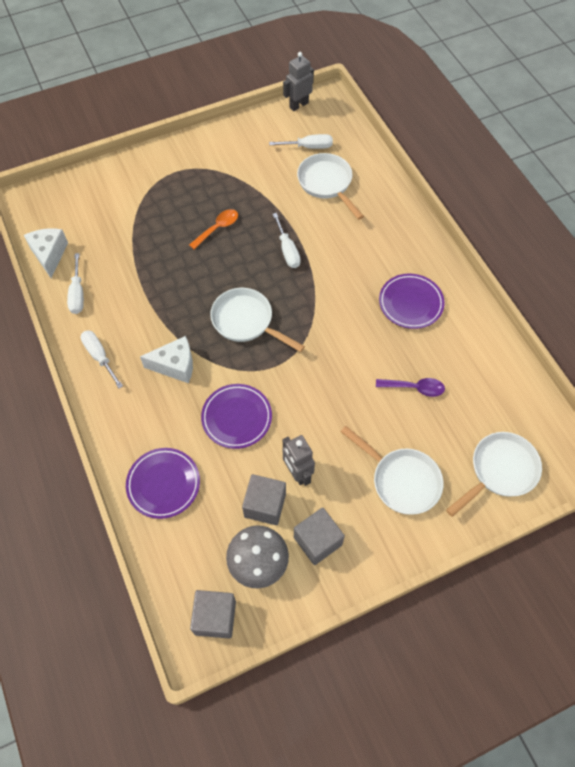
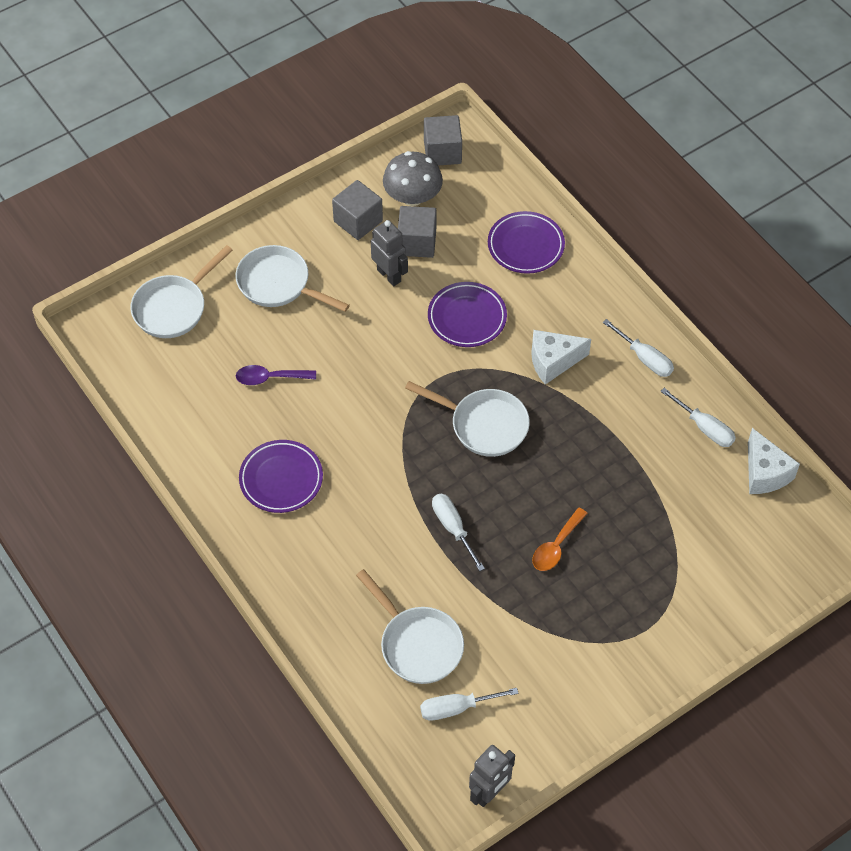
camera: 170 degrees right, 5 degrees down
(77, 294) = (704, 428): white screwdriver -> white screwdriver turned 150 degrees clockwise

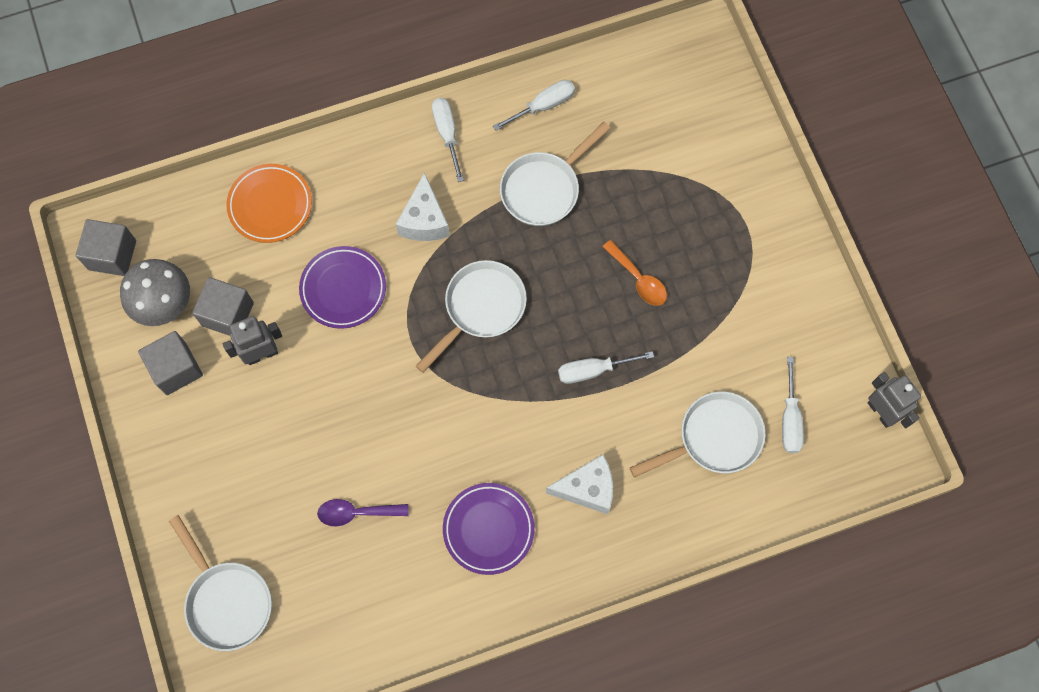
camera: 75 degrees left, 15 degrees up
(270, 378) = (356, 513): purple spoon -> purple spoon turned 75 degrees clockwise
(278, 284) = (233, 475): white pan -> white pan (544, 188)
(525, 246) = (270, 205): purple plate -> orange plate
(644, 358) = (447, 134): white screwdriver -> white screwdriver turned 75 degrees counterclockwise
(765, 473) = (608, 70): white cheese -> white cheese (587, 489)

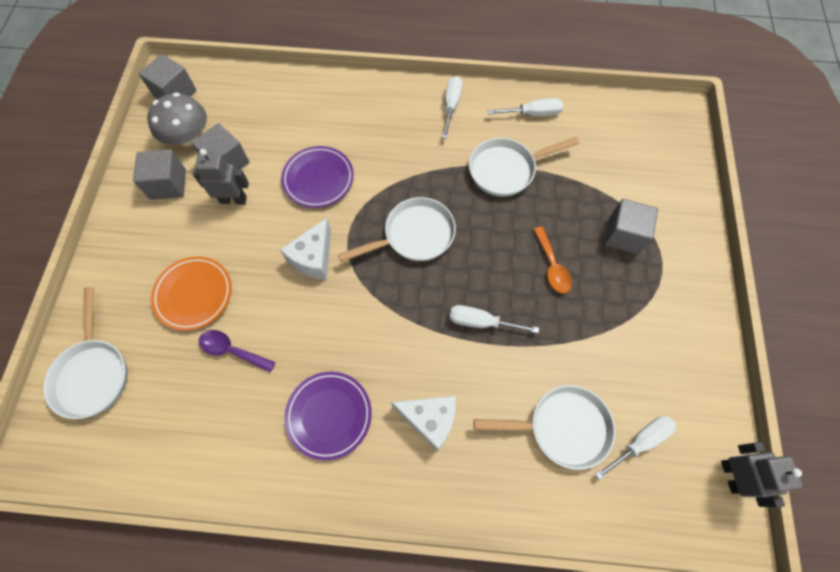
camera: 25 degrees right, 5 degrees down
(270, 205) = (300, 104): orange plate -> orange plate (194, 294)
(424, 220) = (404, 156): white cheese -> white cheese (313, 258)
(697, 212) = (623, 235): none -> grey cube
(789, 419) = (639, 442): white screwdriver -> white screwdriver turned 150 degrees counterclockwise

